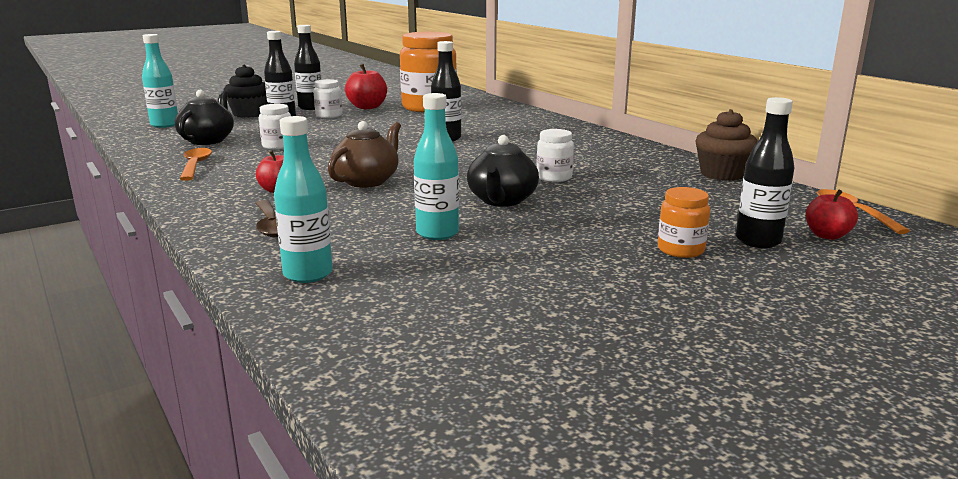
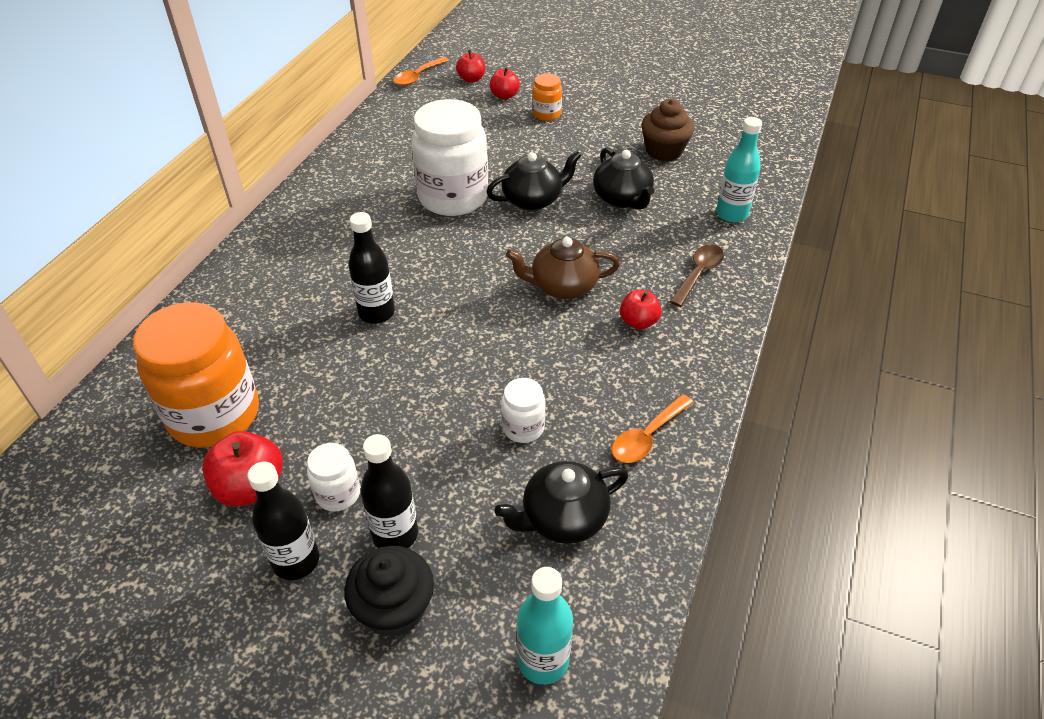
camera: 125 degrees left, 25 degrees up
(437, 233) = (622, 199): turquoise bottle -> black teapot
(554, 177) = (453, 197): white jar -> white jar, size x2.17
(722, 174) = (369, 131): brown cupcake -> brown cupcake (664, 151)
(758, 241) = (504, 96): black bottle -> red apple

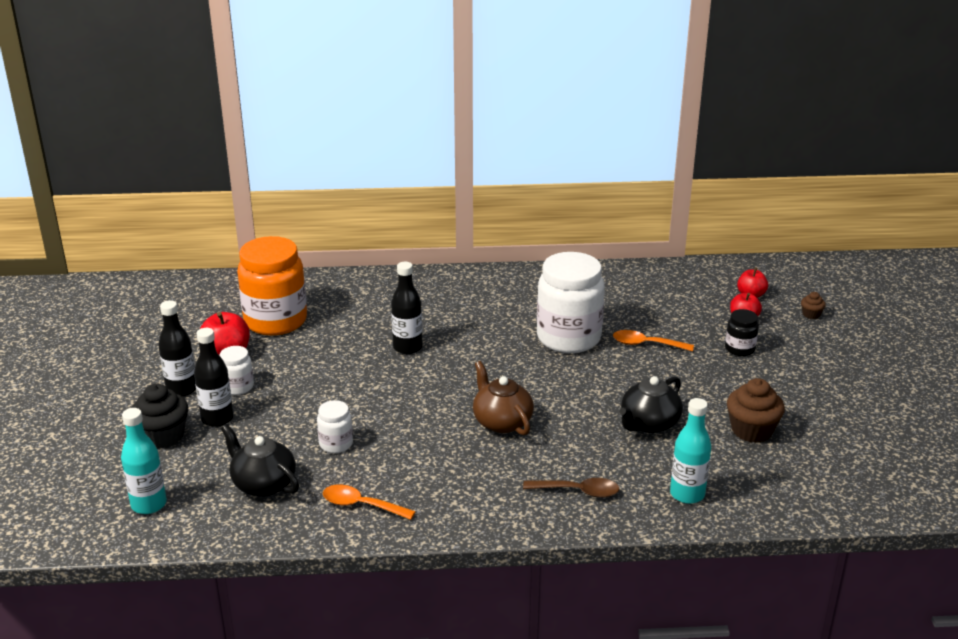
camera: 65 degrees right, 15 degrees down
(418, 77) = (723, 269): orange spoon -> orange spoon (646, 344)
(525, 64) = (811, 314): none -> brown cupcake
(533, 200) = (602, 377): black teapot -> none
(546, 114) = (739, 349): orange jar -> black jar
(638, 322) = (488, 471): red apple -> none

